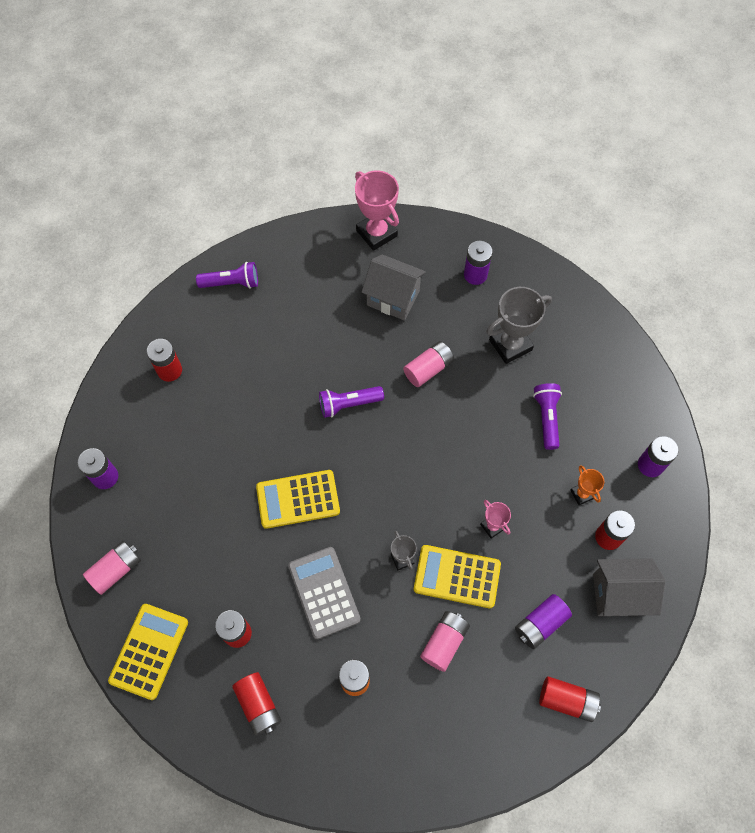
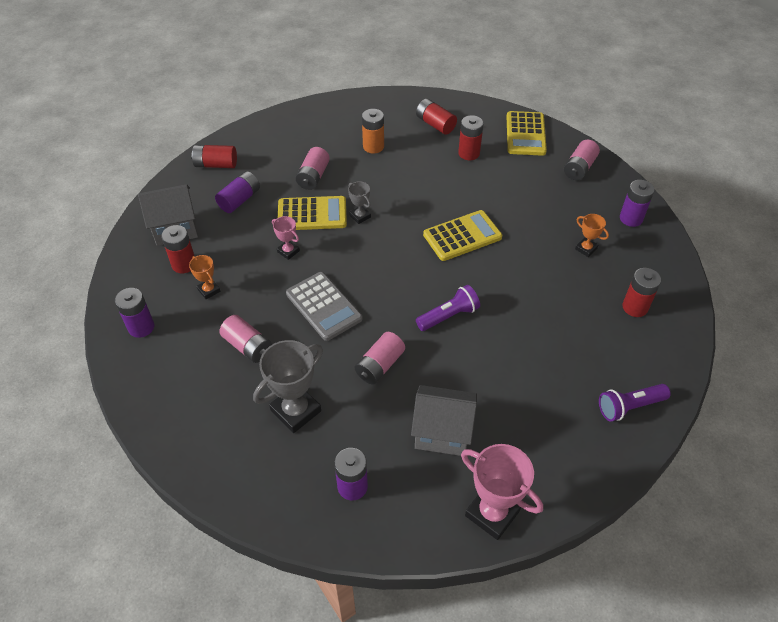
camera: 165 degrees right, 15 degrees down
(176, 449) = (586, 249): none -> orange trophy
(324, 592) = (415, 185): grey calculator -> grey calculator (323, 306)
(546, 418) = (248, 346): purple flashlight -> pink battery

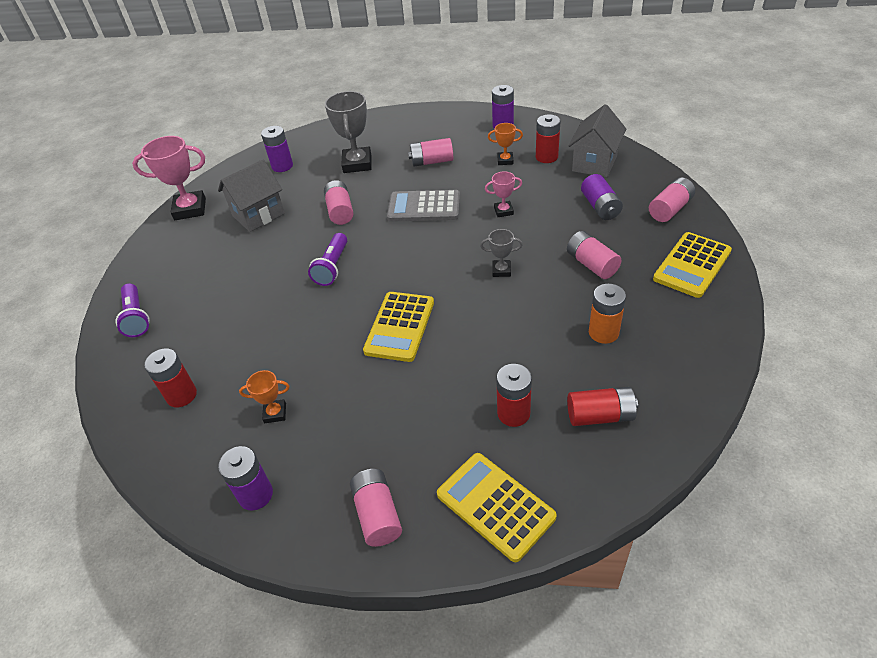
camera: 135 degrees right, 5 degrees down
(216, 164) = (670, 209): red battery -> pink battery
(312, 214) = (536, 242): yellow calculator -> yellow calculator (692, 265)
(629, 407) = (136, 318): purple flashlight -> purple flashlight turned 135 degrees clockwise

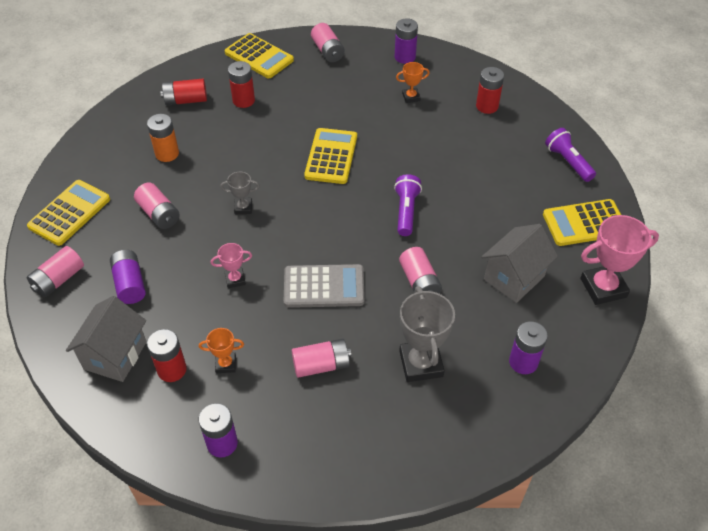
camera: 170 degrees right, 5 degrees up
(167, 257) = (584, 223): none -> yellow calculator

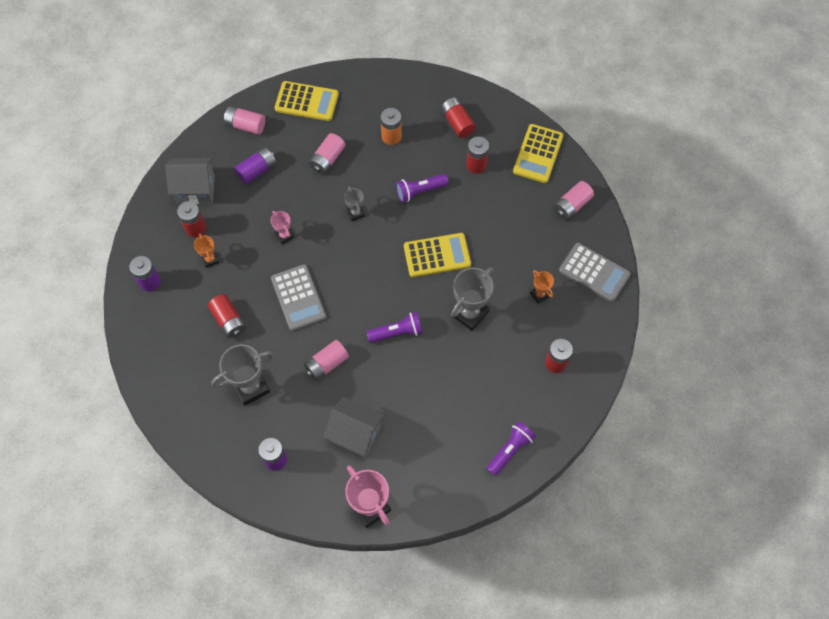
camera: 70 degrees right, 15 degrees up
(248, 149) = (420, 191): none -> purple flashlight
(321, 365) = (228, 320): pink battery -> red battery
(405, 57) = (594, 272): purple battery -> grey calculator
(408, 150) = (469, 313): none -> grey trophy
(584, 223) = (438, 479): yellow calculator -> none

